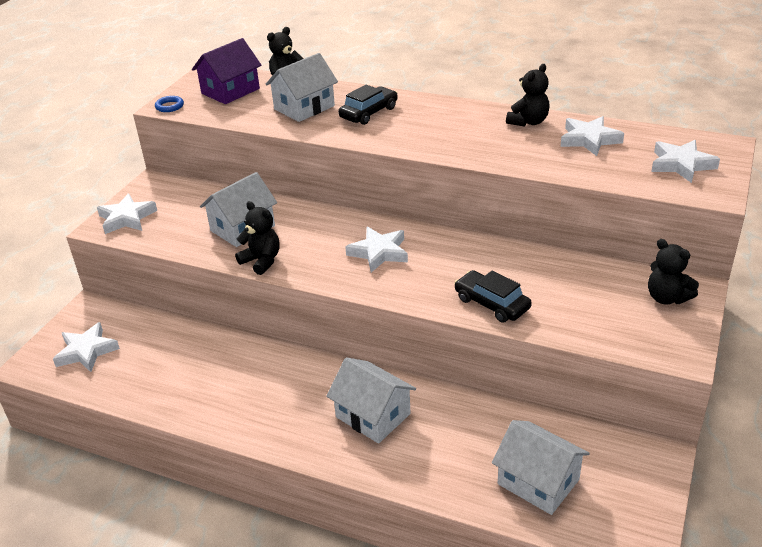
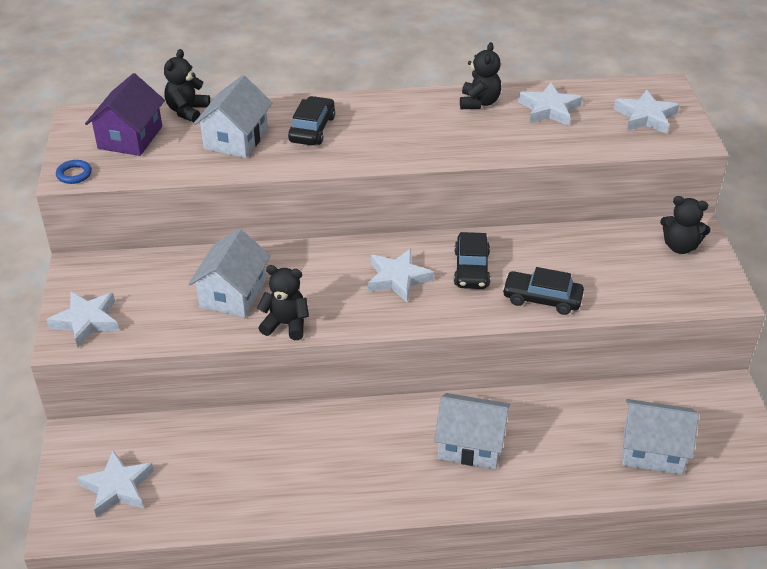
camera: 30 degrees left, 5 degrees up
(448, 262) = (471, 269): none -> black car

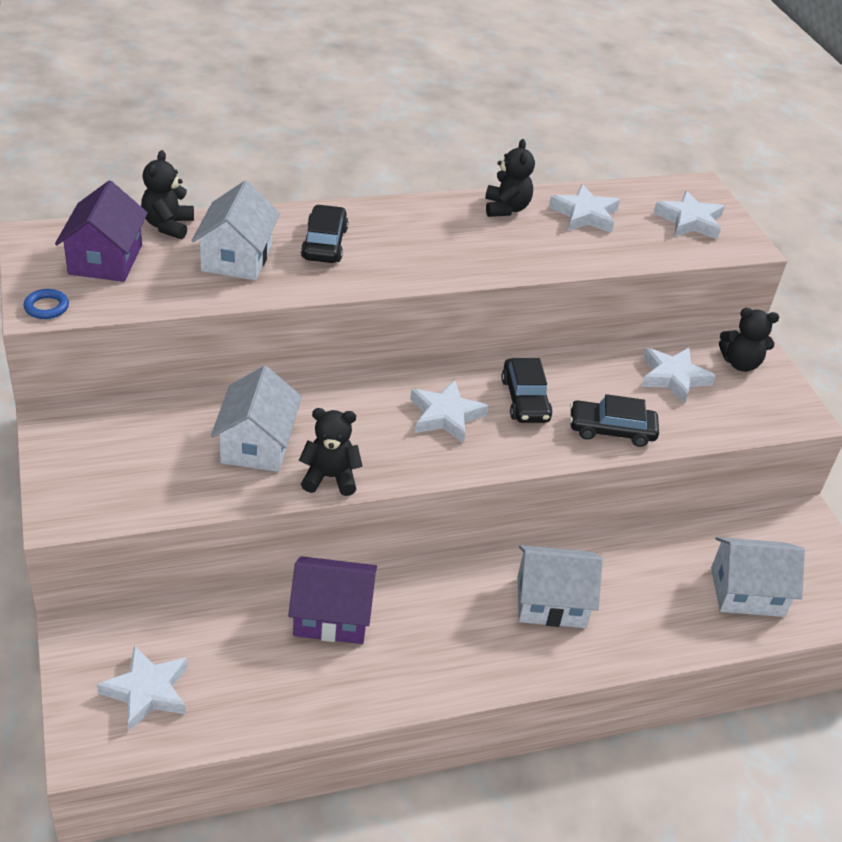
camera: 15 degrees left, 0 degrees up
(87, 321) = (83, 489): white star -> white star (673, 378)
(280, 440) = (332, 616): none -> purple house

